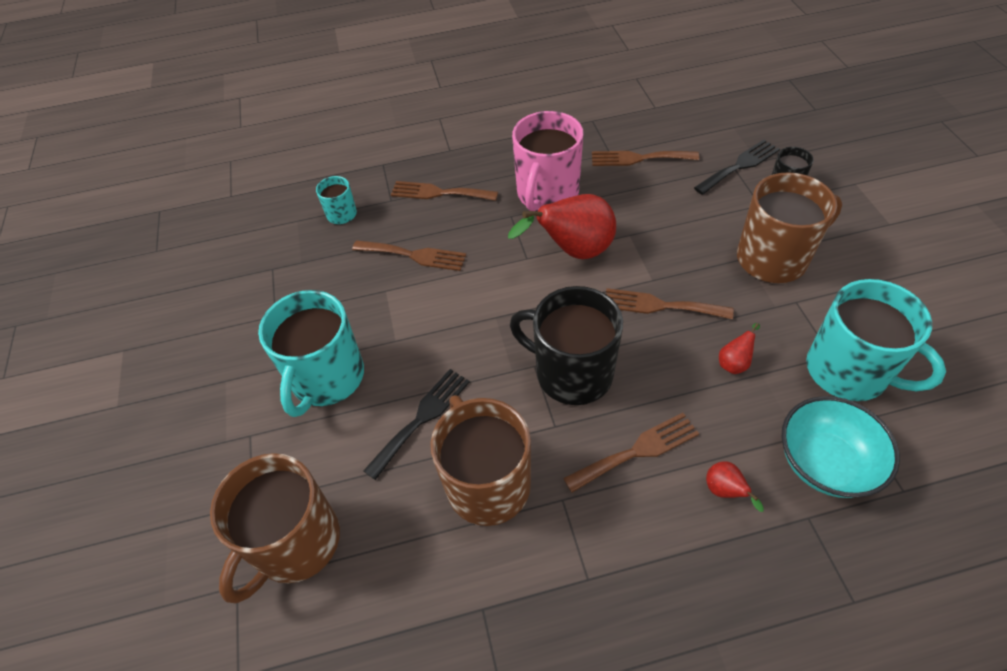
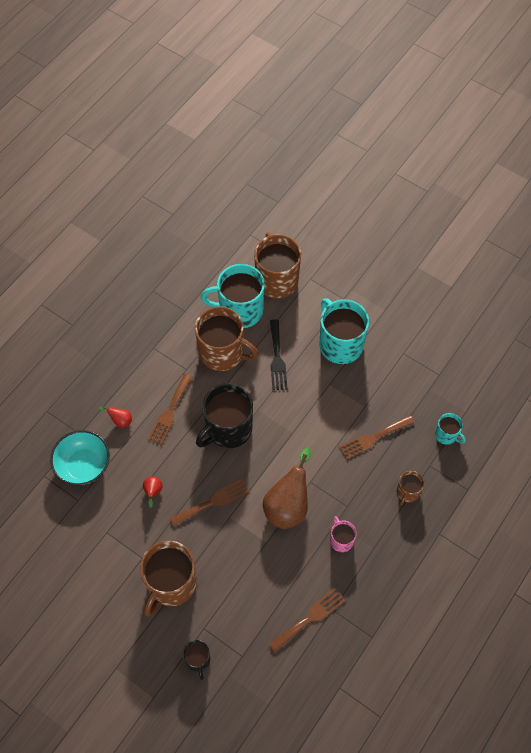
camera: 135 degrees right, 10 degrees up
(439, 193) = (407, 492): brown fork -> brown mug
(547, 194) = (341, 540): pink mug -> pink mug, size x0.49
(572, 373) = (228, 429): black mug -> black mug turned 150 degrees clockwise
(573, 251) = (288, 505): red pear -> brown pear
(739, 166) = (238, 660): black fork -> none
(848, 371) = (94, 527): turquoise mug -> turquoise mug (240, 310)

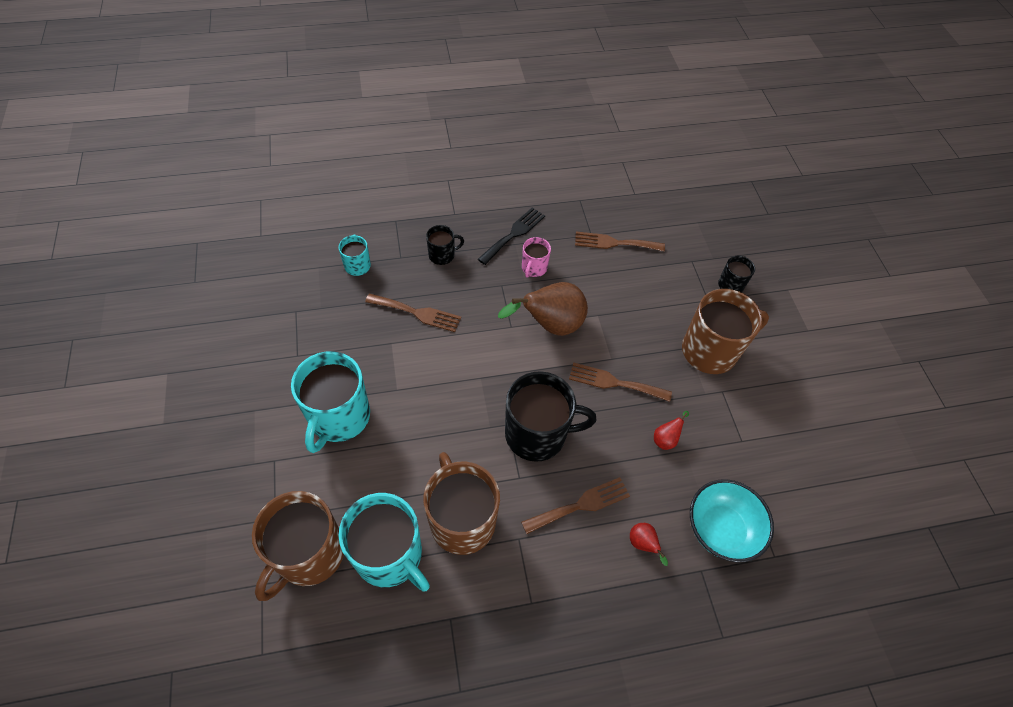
camera: 140 degrees left, 5 degrees down
(277, 358) = (414, 460): black fork -> black fork (514, 234)
(407, 492) = (442, 255): brown mug -> black mug

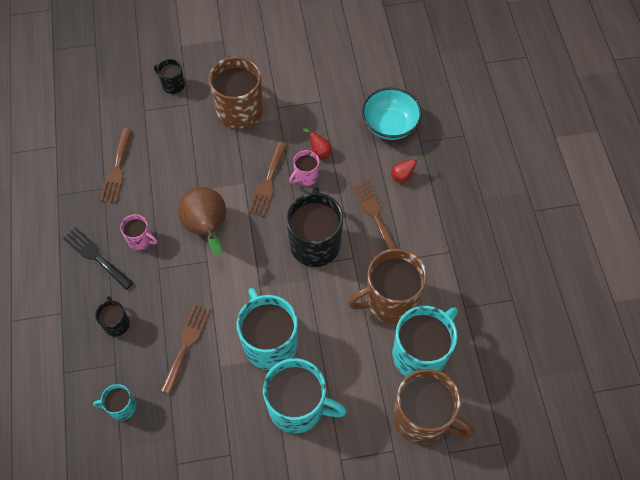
camera: 85 degrees left, 5 degrees up
(414, 388) = (269, 343): none -> turquoise mug
(627, 423) = (306, 176): none -> pink mug

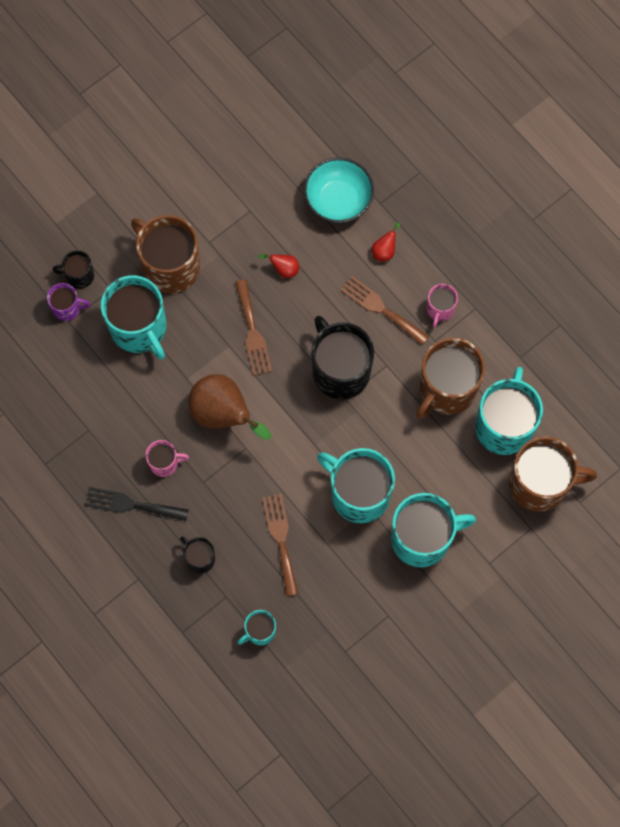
camera: 30 degrees left, 10 degrees up
(116, 169) = (86, 403): brown fork -> none
(149, 101) = (67, 308): none -> purple mug
(189, 139) = (139, 328): none -> turquoise mug
(306, 176) = (287, 304): pink mug -> pink mug (440, 309)

